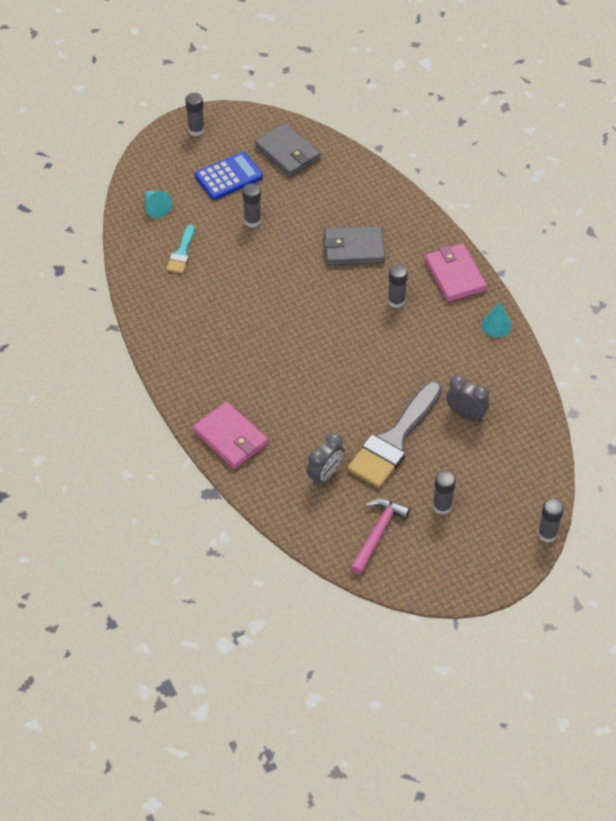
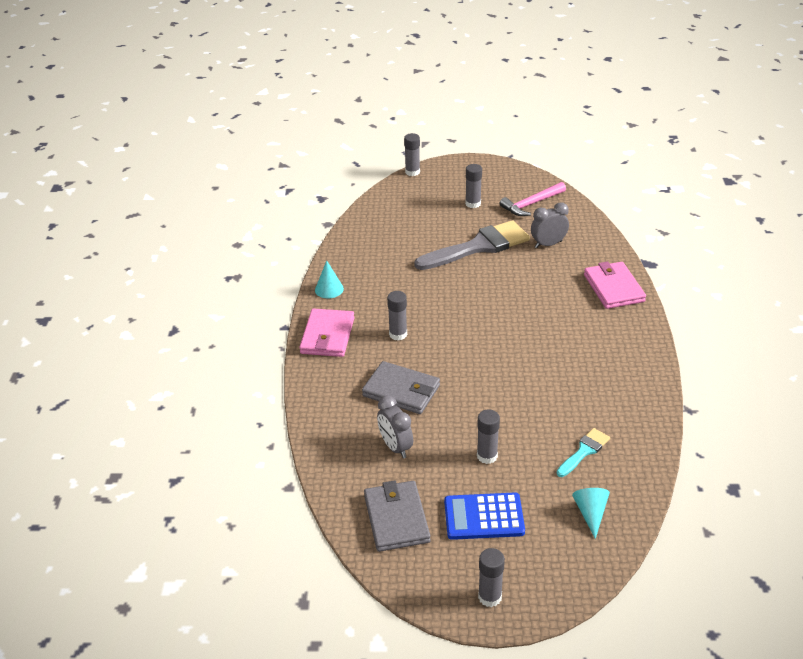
camera: 150 degrees left, 15 degrees down
(465, 414) = (409, 244): grey clock -> grey clock (395, 447)

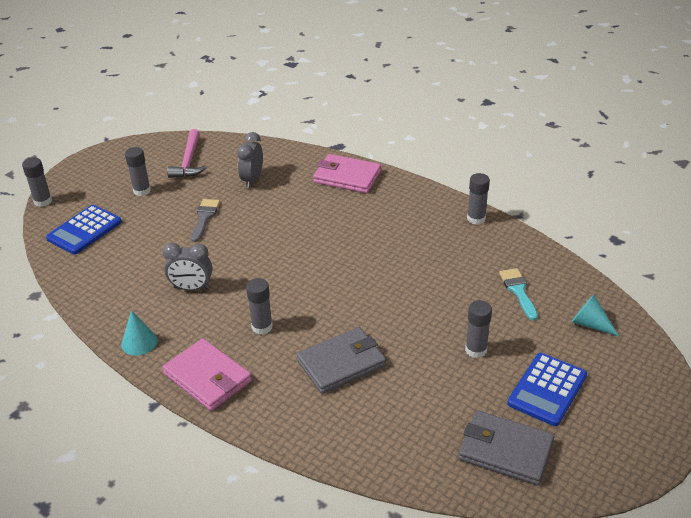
camera: 55 degrees left, 0 degrees up
(395, 447) = (412, 405): grey clock -> grey clock (192, 288)
(405, 205) = (84, 230): none -> blue calculator
(479, 247) = (204, 217): grey brush -> grey brush, size x0.49
(490, 597) = (642, 434): grey glue stick -> grey glue stick (476, 219)

